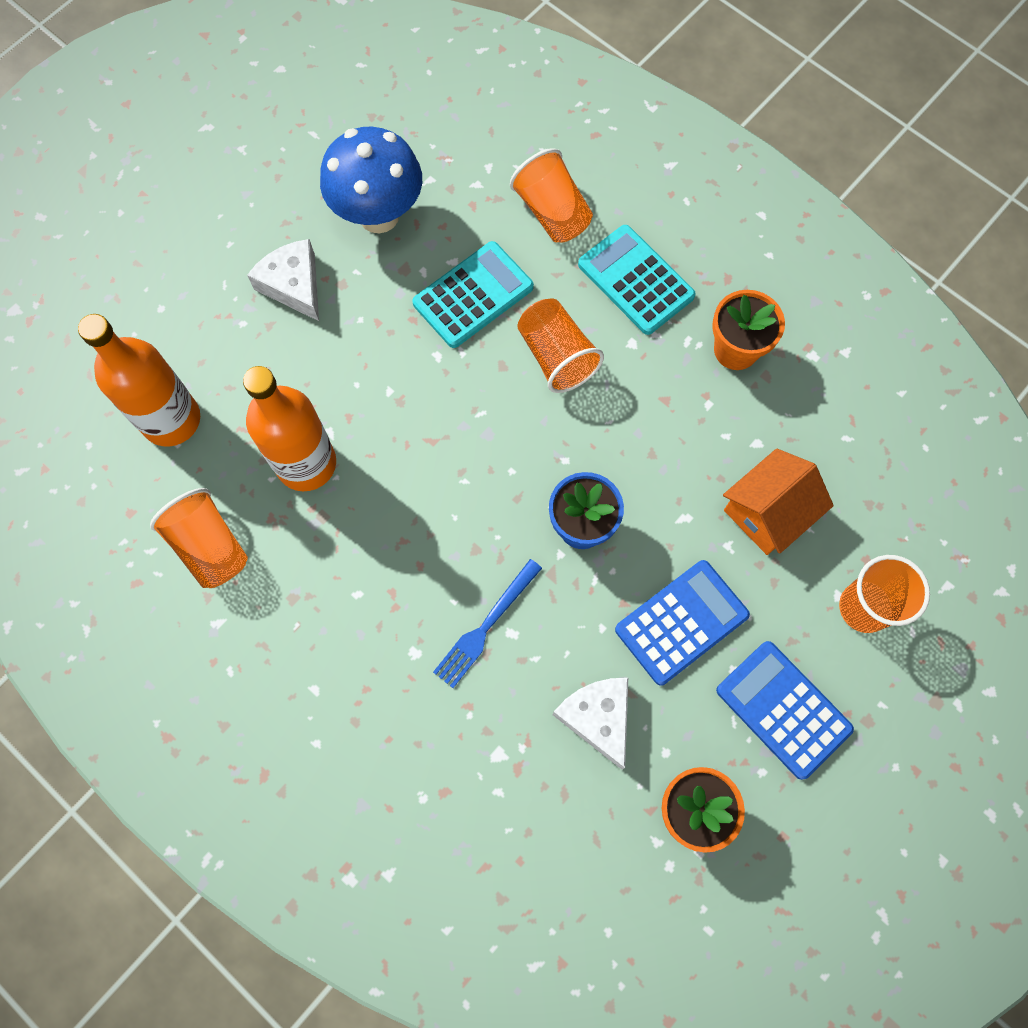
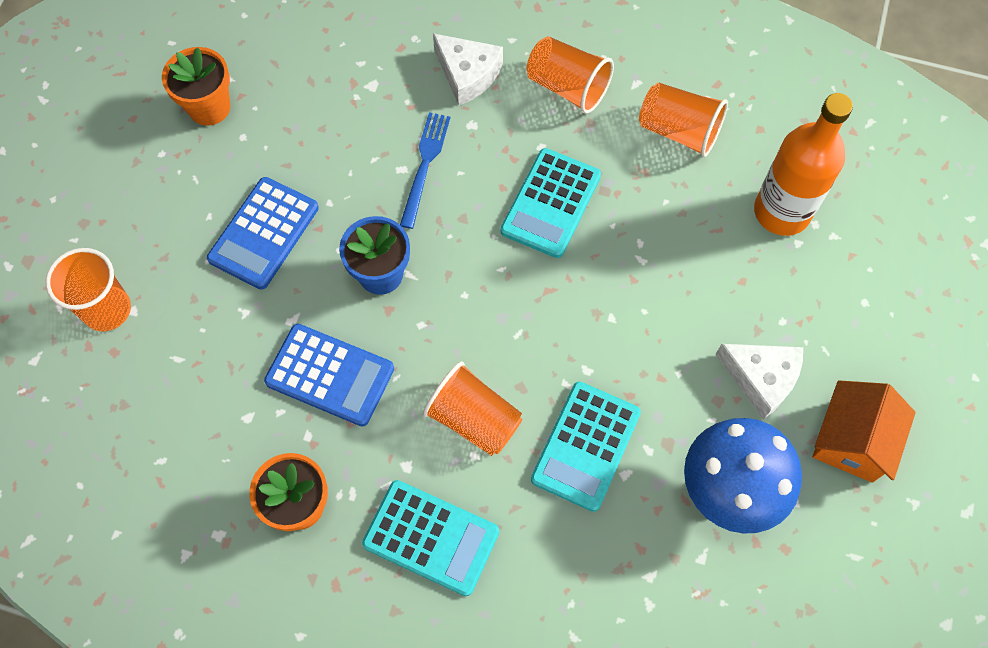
camera: 155 degrees right, 5 degrees down
(306, 463) = (644, 225): orange bottle -> none
(382, 526) = (551, 203): none -> turquoise calculator
(552, 213) = (553, 578): orange cup -> orange cup (567, 87)
(597, 718) = (306, 138): white cheese -> white cheese (467, 74)
(767, 512) = (217, 356): orange house -> orange house (851, 441)
(783, 709) = (157, 203): blue calculator -> blue calculator (330, 375)

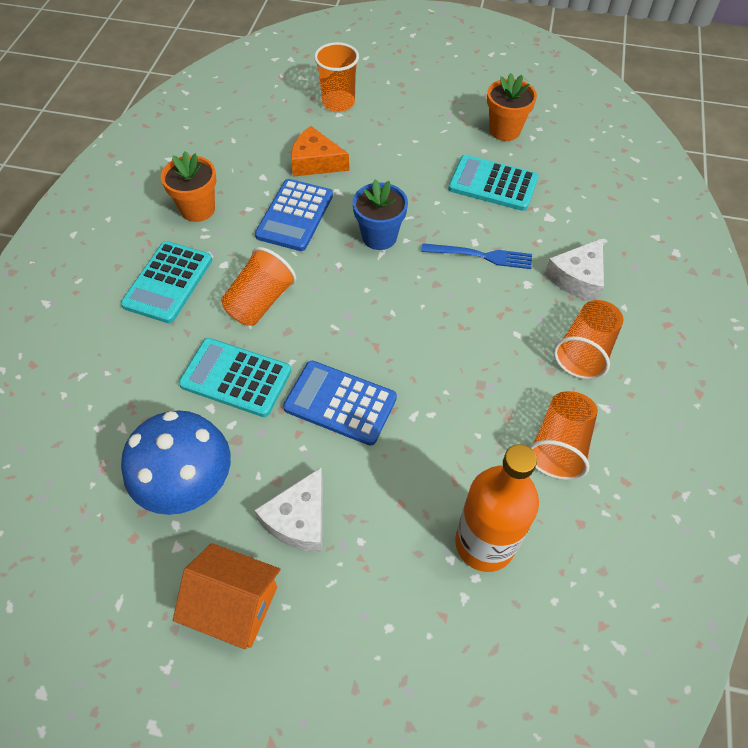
camera: 85 degrees right, 10 degrees down
(230, 345) = (315, 162): none -> orange cheese
(264, 233) = (405, 169): blue calculator -> blue calculator (340, 403)
(551, 203) = (460, 343): turquoise calculator -> turquoise calculator (493, 184)

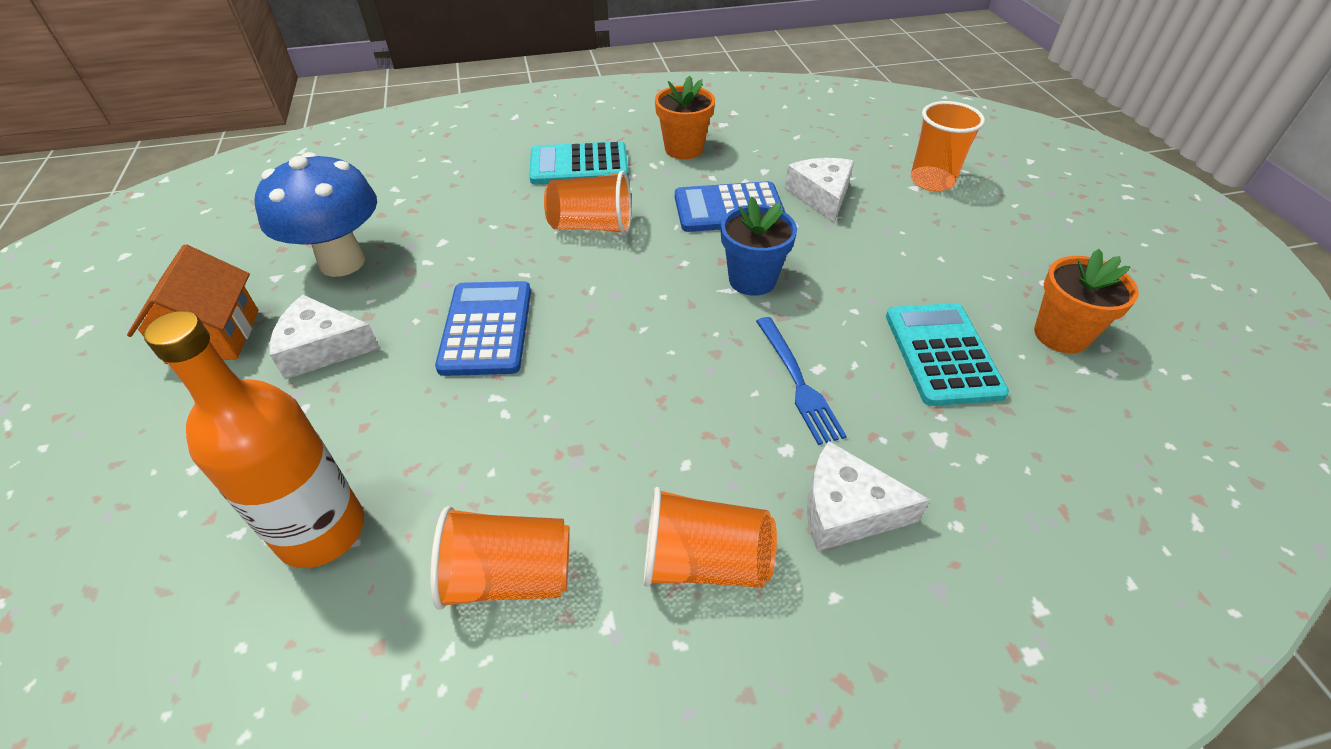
camera: 65 degrees right, 10 degrees down
(236, 378) = (485, 244): turquoise calculator -> none
(315, 162) = (821, 196): orange cheese -> white cheese

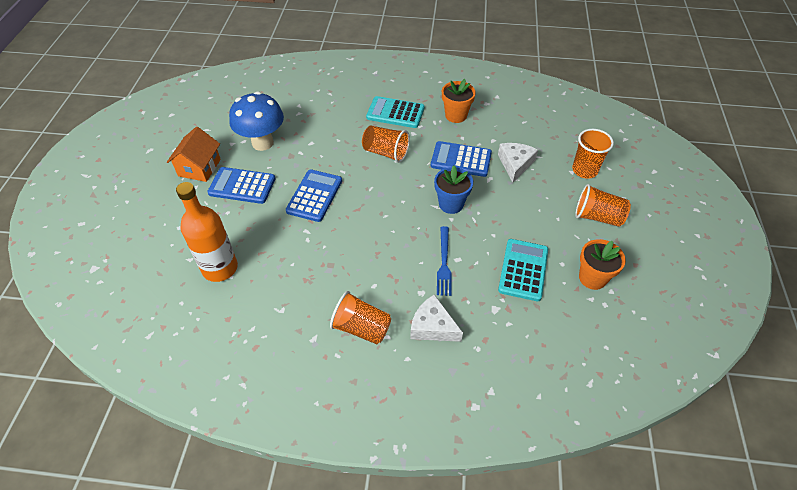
camera: 20 degrees right, 5 degrees up
(322, 348) = (242, 186): white cheese -> blue calculator
(509, 577) = (283, 309): orange cup -> orange cup (597, 217)

